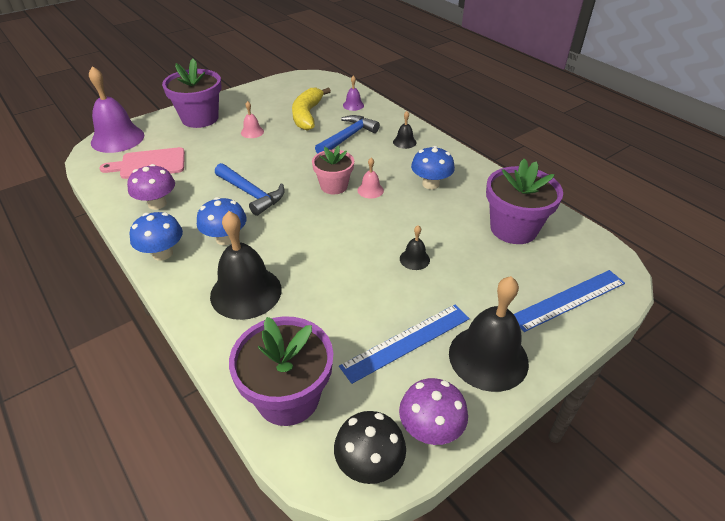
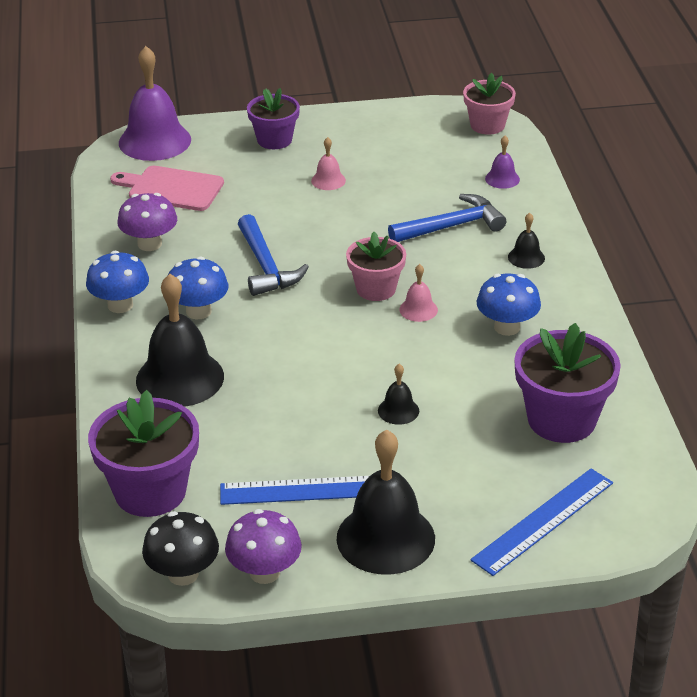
camera: 30 degrees right, 5 degrees down
(200, 118) = (274, 140): purple flower pot -> purple flower pot, size x0.64
(307, 115) = (422, 176): yellow banana -> none
(321, 81) = (487, 125): none -> pink flower pot
(568, 299) = (543, 521): blue ruler -> blue ruler turned 45 degrees counterclockwise

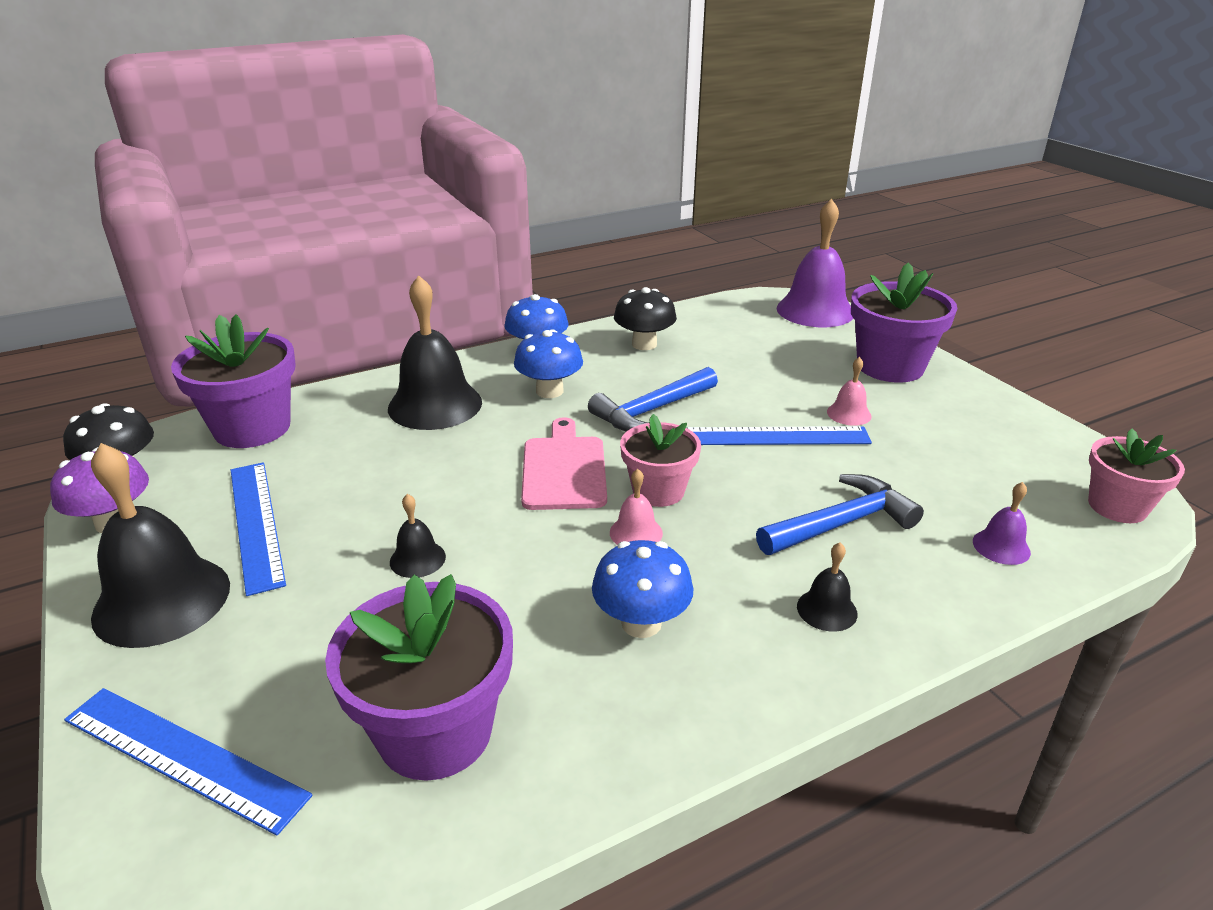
camera: 70 degrees right, 5 degrees down
(149, 244) = (644, 344): purple mushroom -> black mushroom
(171, 189) = (744, 335): pink cutting board -> pink cutting board (563, 469)
(274, 140) = (890, 366): purple flower pot -> purple flower pot, size x1.56
(338, 221) = (774, 436): none -> blue ruler
(451, 226) = (841, 523): blue hammer -> blue hammer turned 75 degrees counterclockwise

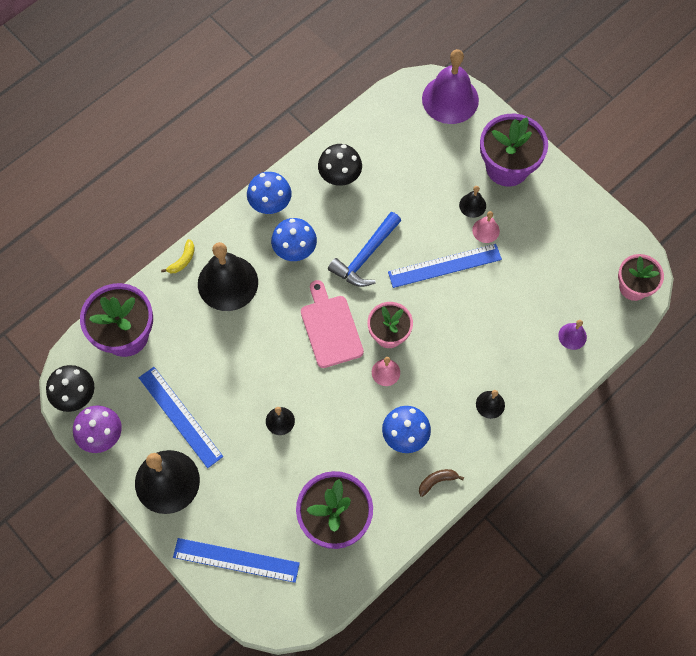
camera: 15 degrees left, 35 degrees up
(387, 378) = (182, 260): none -> yellow banana
(685, 710) = (437, 481): none -> brown banana
(831, 390) = (472, 205): none -> black bell
(841, 523) = (491, 338): blue hammer -> none

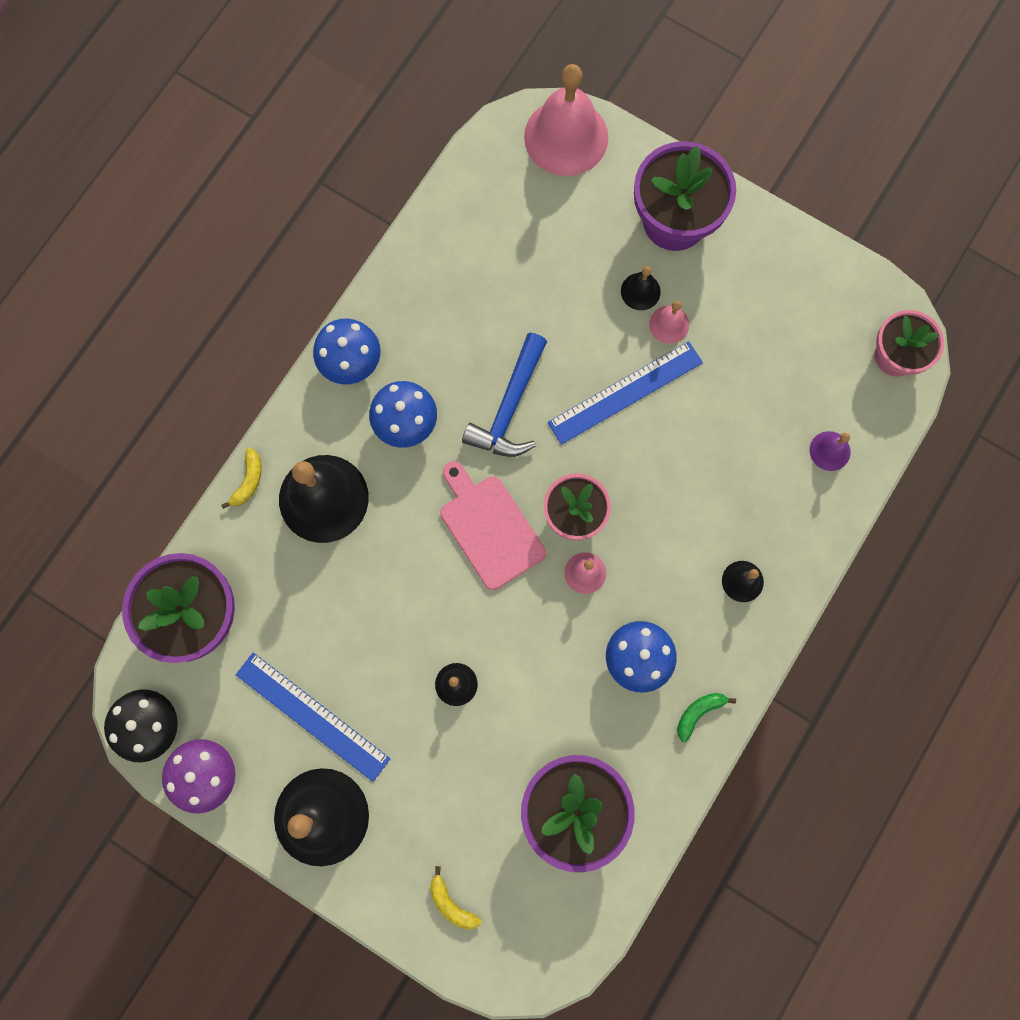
camera: 15 degrees left, 10 degrees up
(236, 560) = (451, 903): blue ruler -> yellow banana
(340, 176) = (440, 294): black mushroom -> none
(437, 481) = (698, 713): brown banana -> green banana
(450, 99) = (566, 137): purple bell -> pink bell

